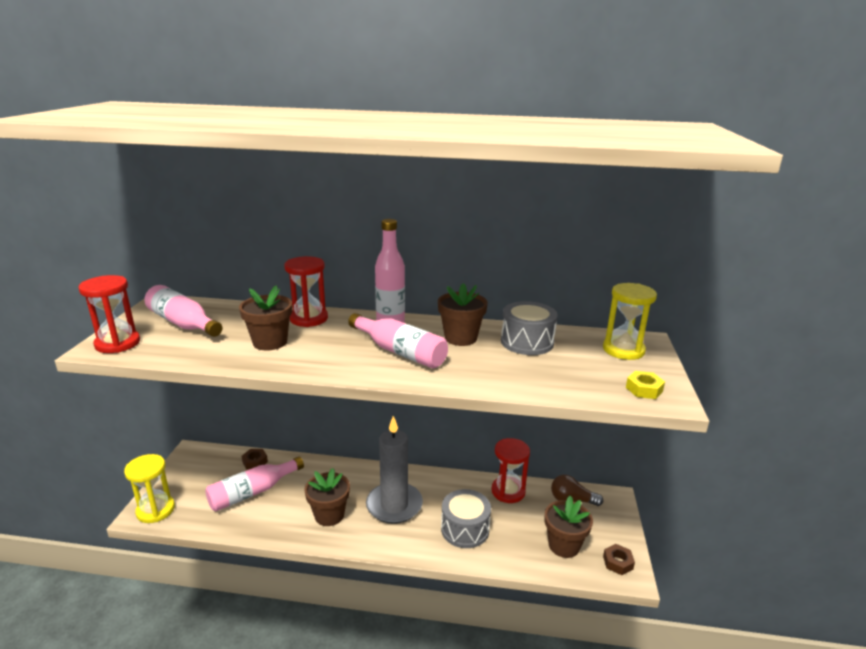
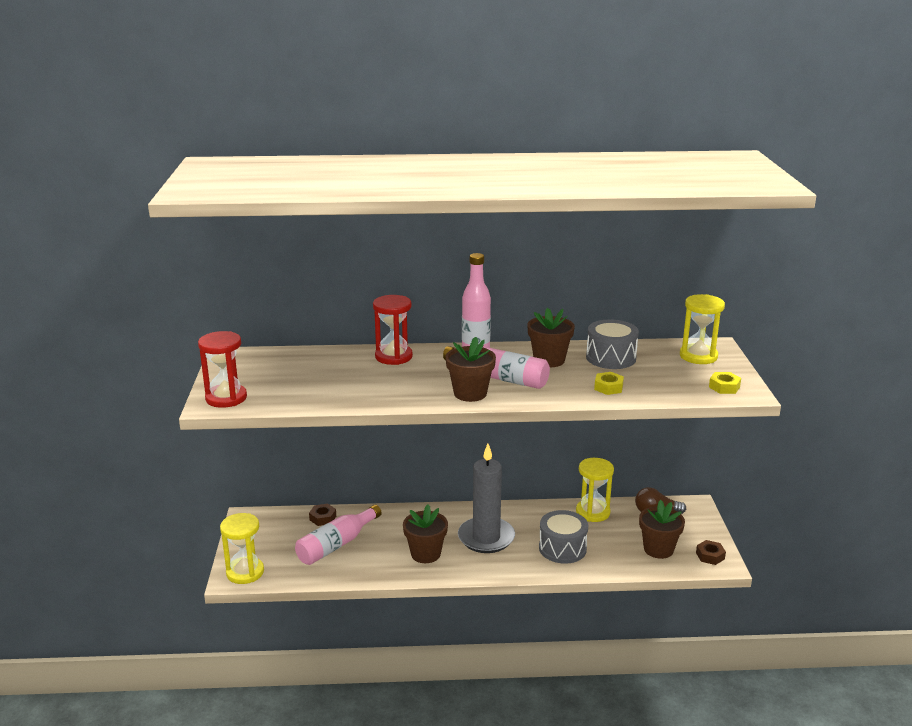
camera: 10 degrees left, 0 degrees up
(183, 323) = (273, 373): pink bottle -> none
(270, 342) = (373, 382): brown flower pot -> brown flower pot (470, 393)
(508, 491) = (593, 512): red hourglass -> yellow hourglass
(510, 375) = (608, 387): none -> yellow nut

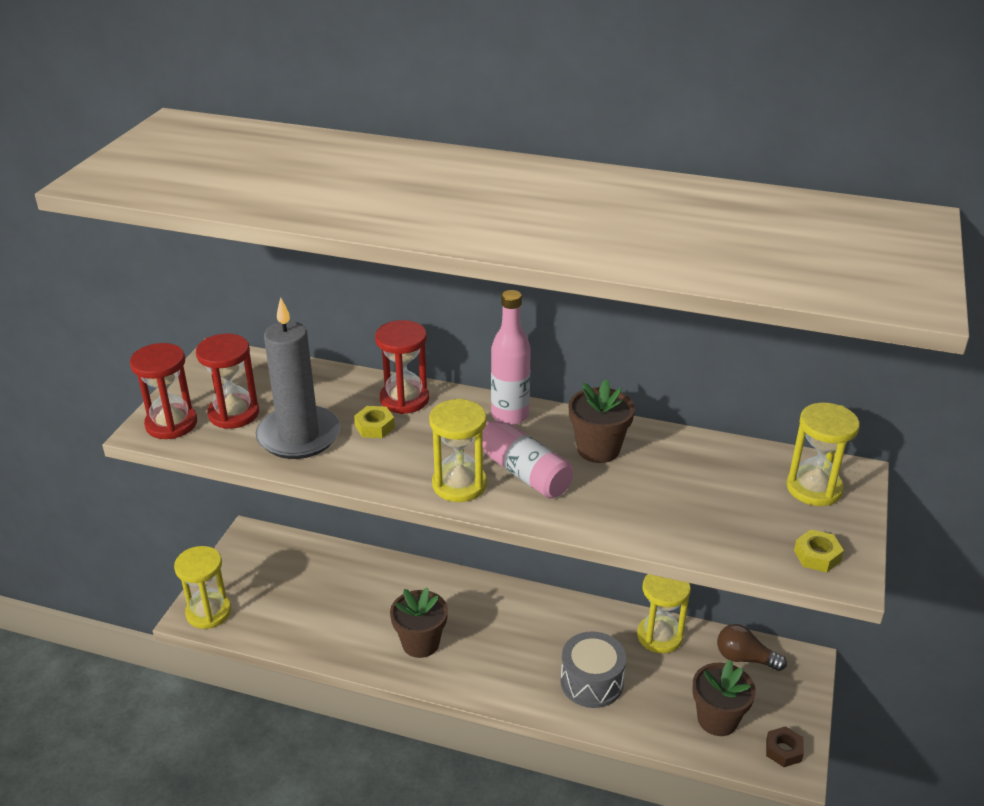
camera: 20 degrees right, 10 degrees up
(271, 384) = (234, 414): none -> red hourglass
(323, 518) = (330, 558): brown nut -> none
(336, 545) = (326, 601): pink bottle -> none
(470, 393) = (459, 484): brown flower pot -> yellow hourglass
(486, 538) = (505, 639): grey candle -> grey candle (299, 436)
(608, 387) = (649, 517): yellow nut -> yellow nut (374, 427)
(611, 358) = (685, 463): grey drum -> none

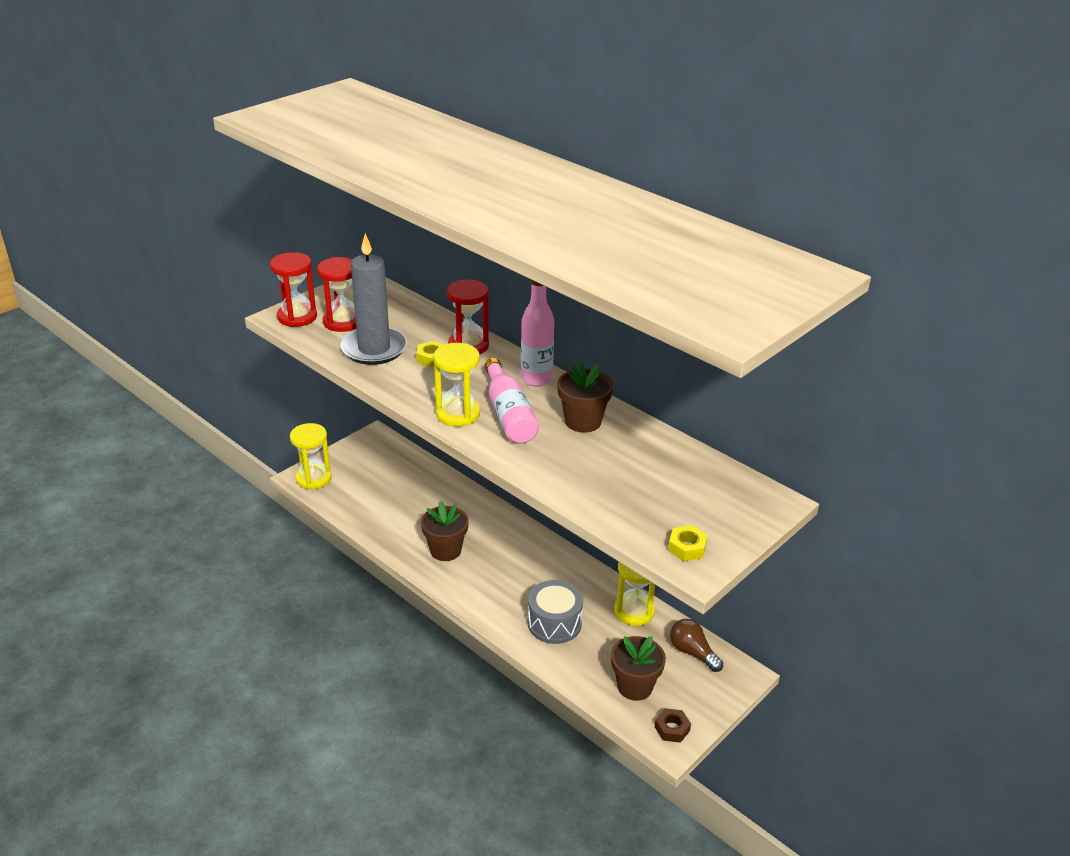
camera: 25 degrees right, 0 degrees up
(814, 488) = (732, 501): yellow hourglass -> none

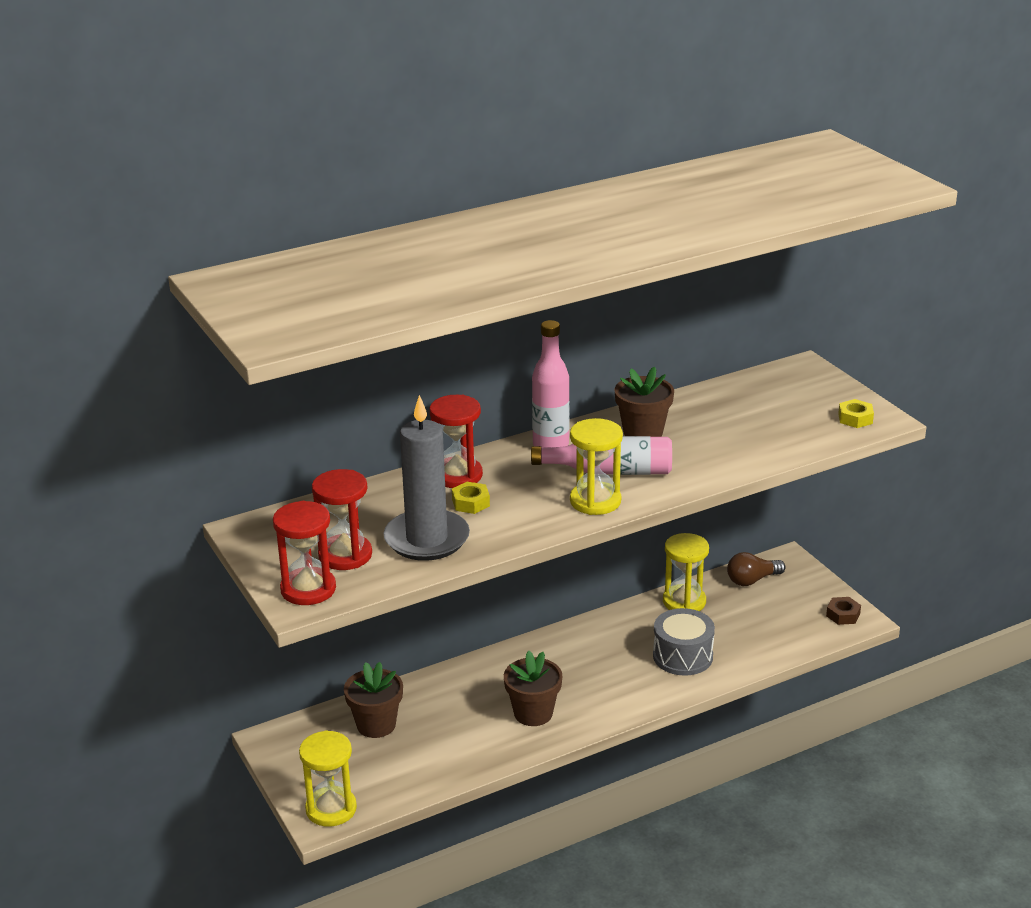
camera: 70 degrees left, 5 degrees down
(635, 686) = (785, 624): brown flower pot -> brown flower pot (376, 725)

